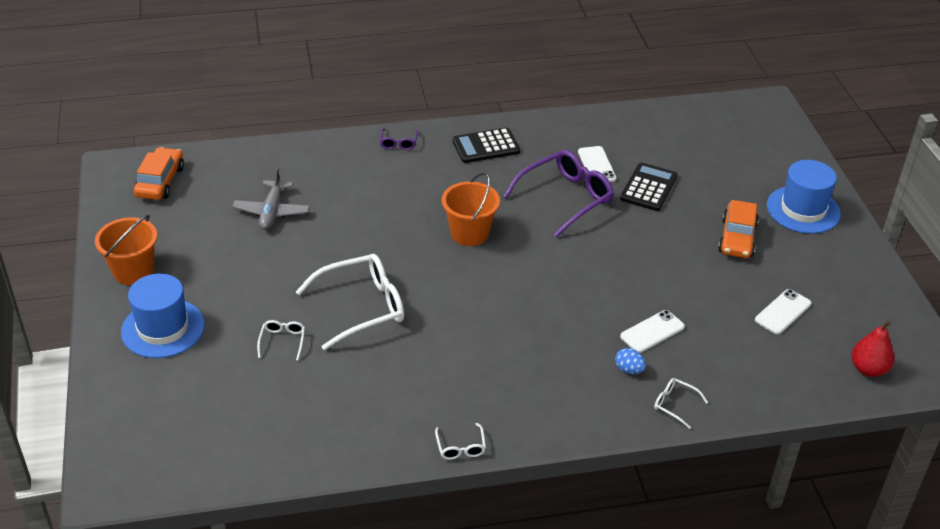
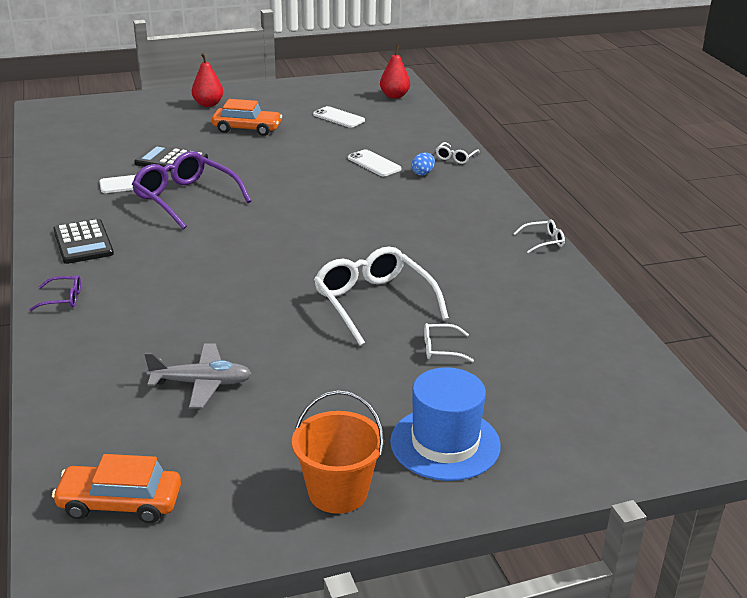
camera: 95 degrees left, 10 degrees down
(469, 233) = (243, 247): orange bucket -> none
(803, 210) = (208, 104): blue hat -> red pear

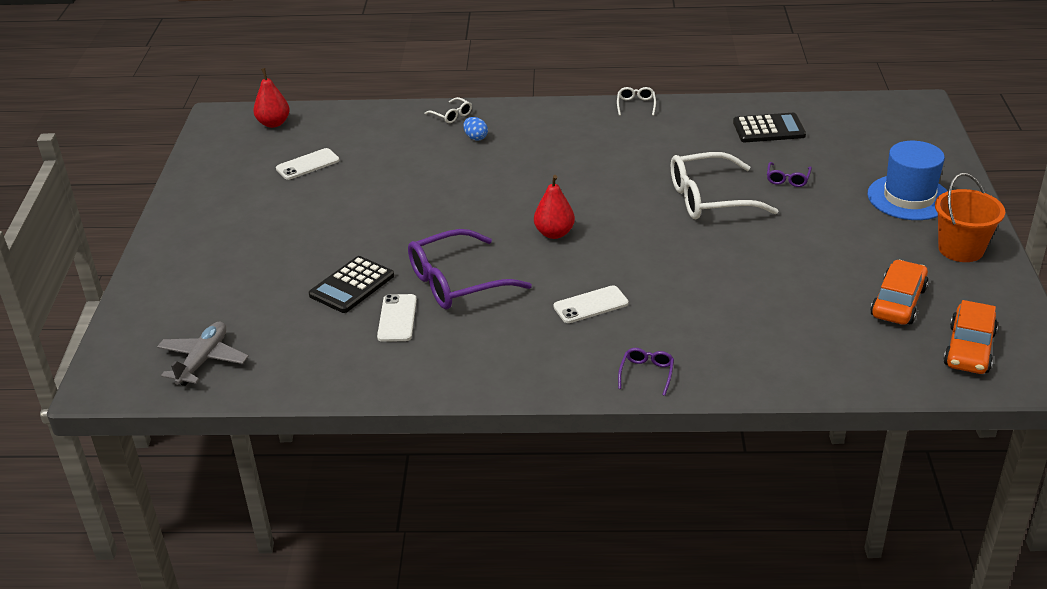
camera: 70 degrees left, 5 degrees up
(83, 242) = (528, 357): black calculator -> black calculator (768, 129)
(201, 383) = (814, 298): grey plane -> grey plane (203, 360)
(208, 104) = (199, 247): red pear -> red pear (554, 233)
(247, 129) = (296, 226): orange car -> orange car (898, 302)
(374, 163) = (438, 160): white phone -> white phone (590, 305)
(441, 349) = (787, 179): white glasses -> purple glasses

